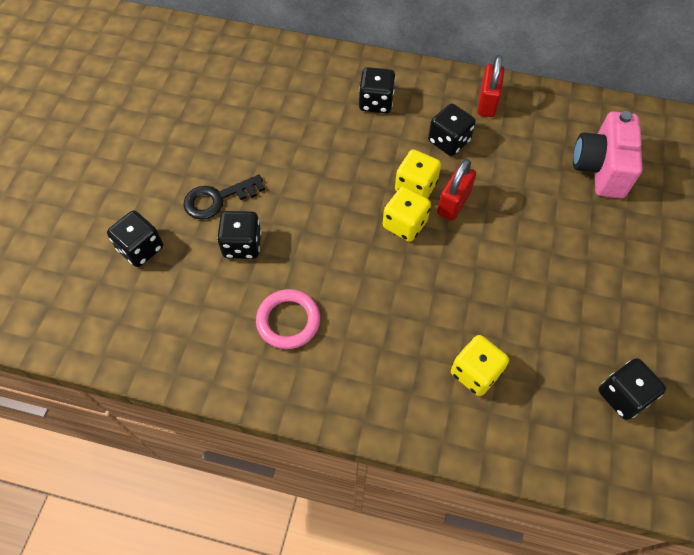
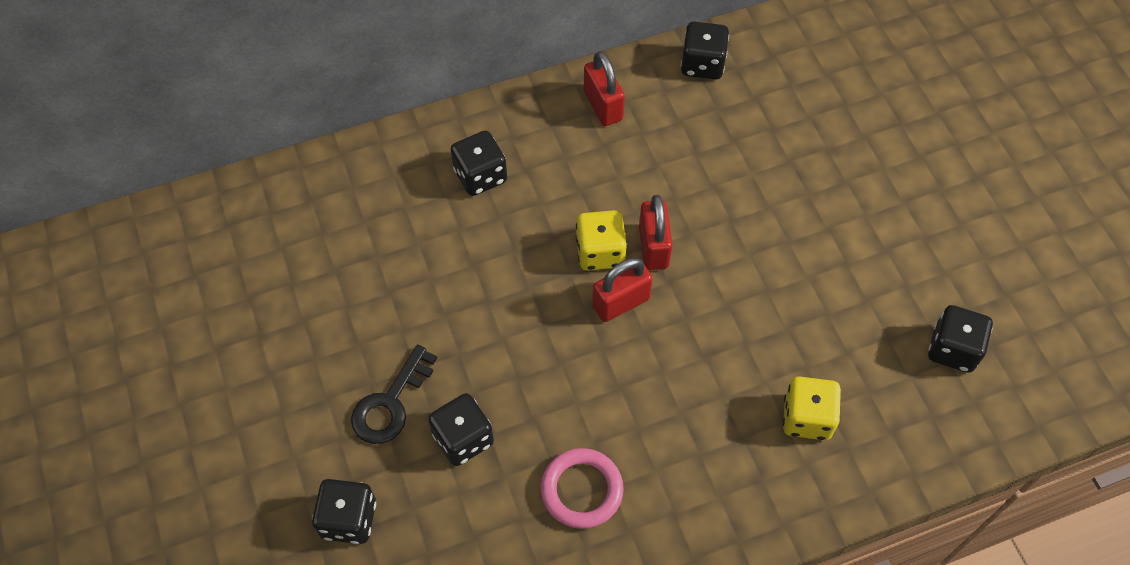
camera: 35 degrees left, 0 degrees up
(405, 224) = (621, 302): yellow dice -> red padlock
(449, 141) = (595, 177): black dice -> black dice (702, 64)
(600, 169) = (771, 117): pink camera -> none

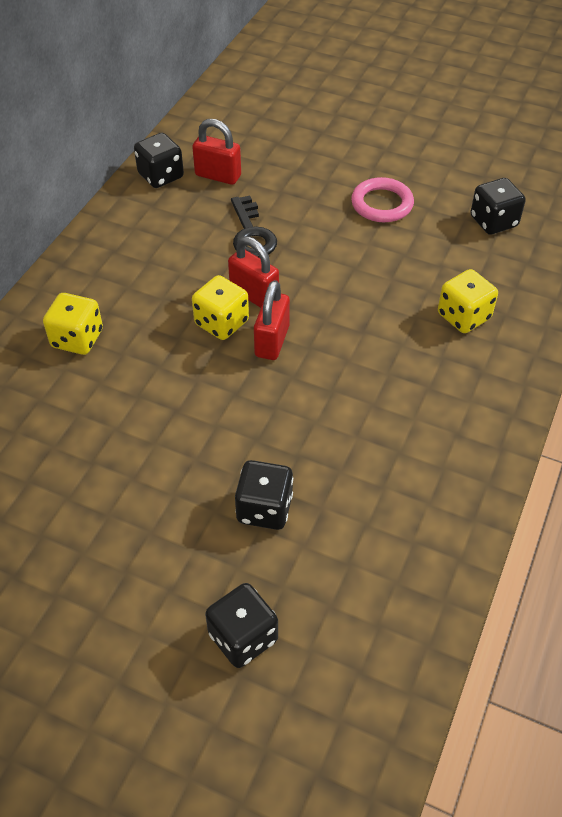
camera: 45 degrees left, 10 degrees down
(390, 403) = (181, 532): black key -> black key (251, 234)
(480, 176) = (77, 339): black dice -> yellow dice
(581, 490) = (384, 470): pink ring -> pink ring (382, 204)
(603, 106) = (119, 240): red padlock -> red padlock (218, 176)

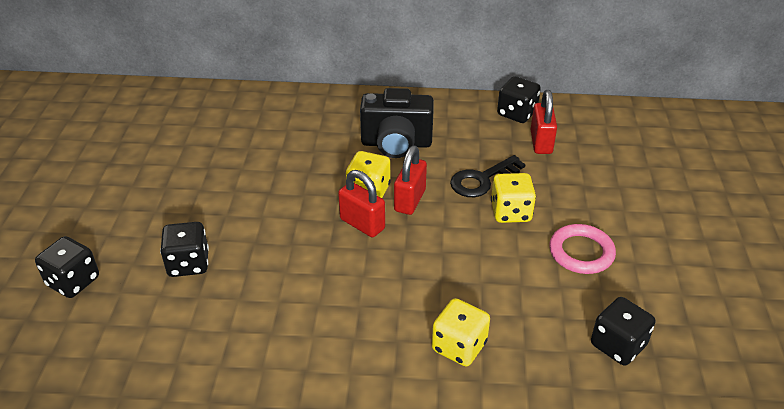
camera: 70 degrees right, 10 degrees down
(77, 339) = (317, 126): yellow dice -> yellow dice (510, 212)
(154, 280) = (396, 144): none -> black camera
(272, 341) = (362, 224): red padlock -> red padlock turned 45 degrees clockwise

